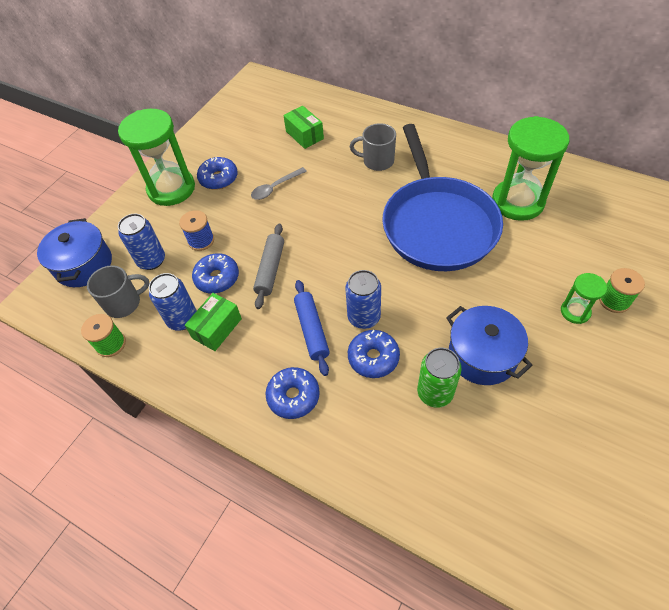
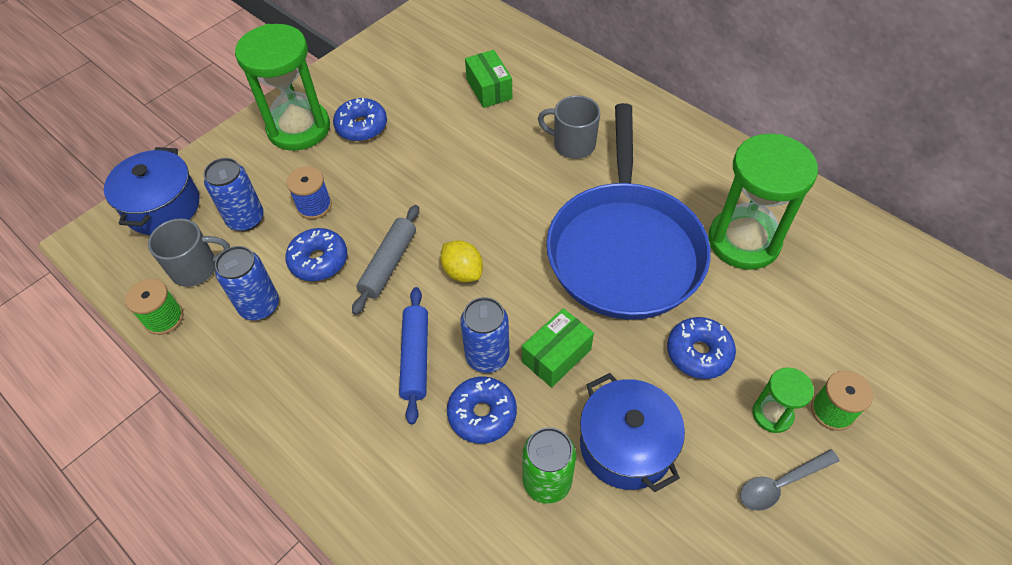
camera: 10 degrees right, 0 degrees up
(217, 328) = (298, 327): green box -> green box (556, 355)
(275, 188) = (429, 154): grey spoon -> grey spoon (780, 484)
(293, 396) = (365, 441): blue donut -> blue donut (698, 353)
(327, 263) = (462, 272): none -> yellow lemon

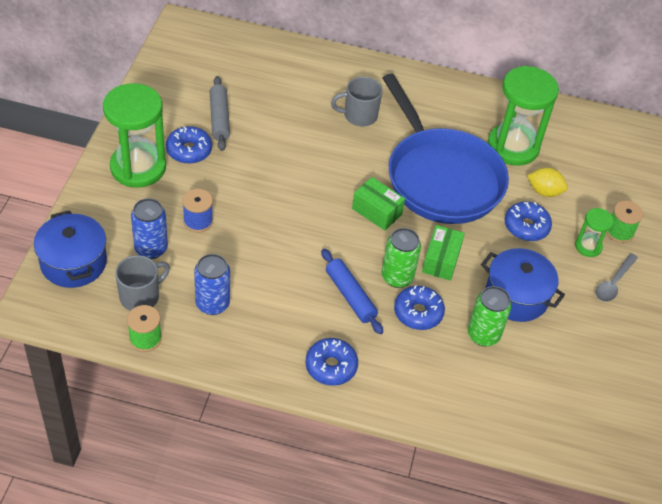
camera: 35 degrees left, 5 degrees down
(319, 260) = (232, 258): blue donut -> blue donut (331, 366)
(388, 264) = (286, 242): grey rolling pin -> grey rolling pin (219, 118)
(462, 272) = (342, 230): yellow lemon -> yellow lemon (544, 191)
(487, 356) = (397, 277): blue can -> green can
(489, 89) = (268, 92): green box -> green box (377, 211)

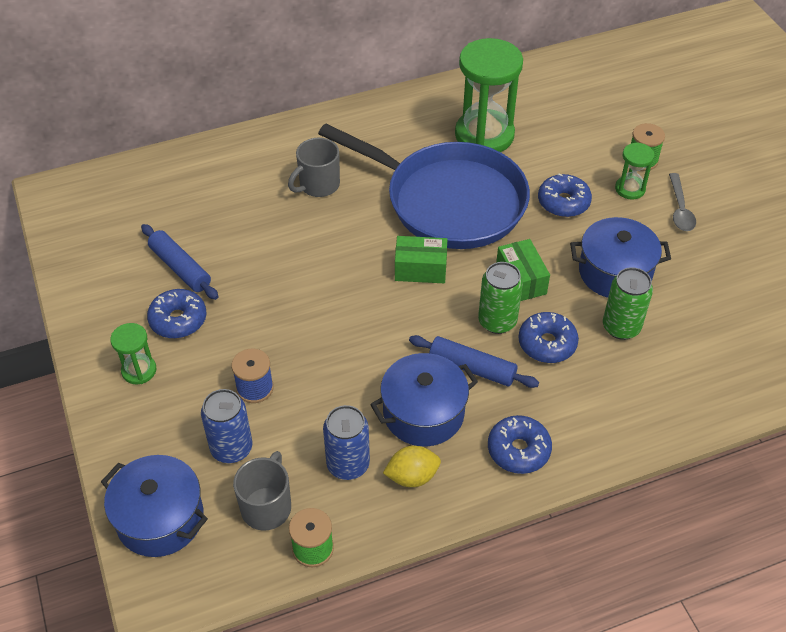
camera: 30 degrees left, 0 degrees up
(138, 167) = (139, 370): green hourglass -> green hourglass, size x0.49
(219, 118) = (180, 268): grey rolling pin -> blue rolling pin
(290, 304) = (423, 413): none -> blue pot
(544, 191) = (548, 160): yellow lemon -> yellow lemon (412, 476)

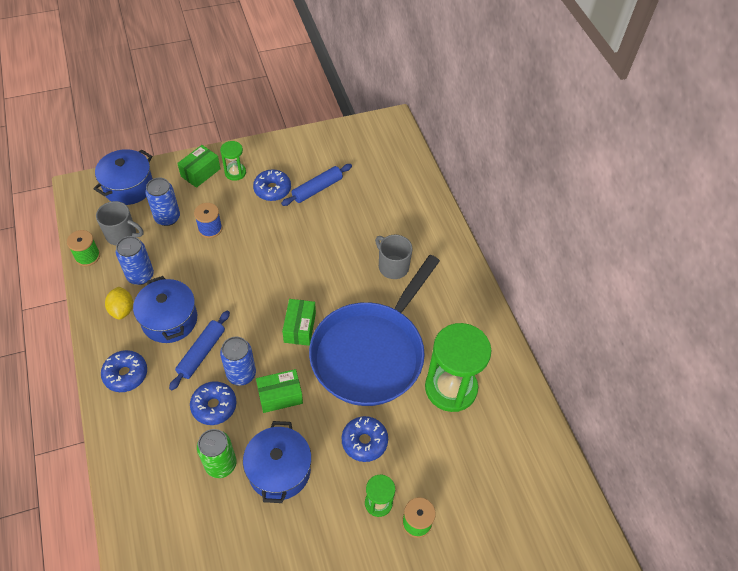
camera: 90 degrees right, 5 degrees up
(135, 418) = (200, 172): none -> green box
(497, 321) = (241, 374): green can -> blue can
(680, 209) = (350, 544): grey spoon -> none

